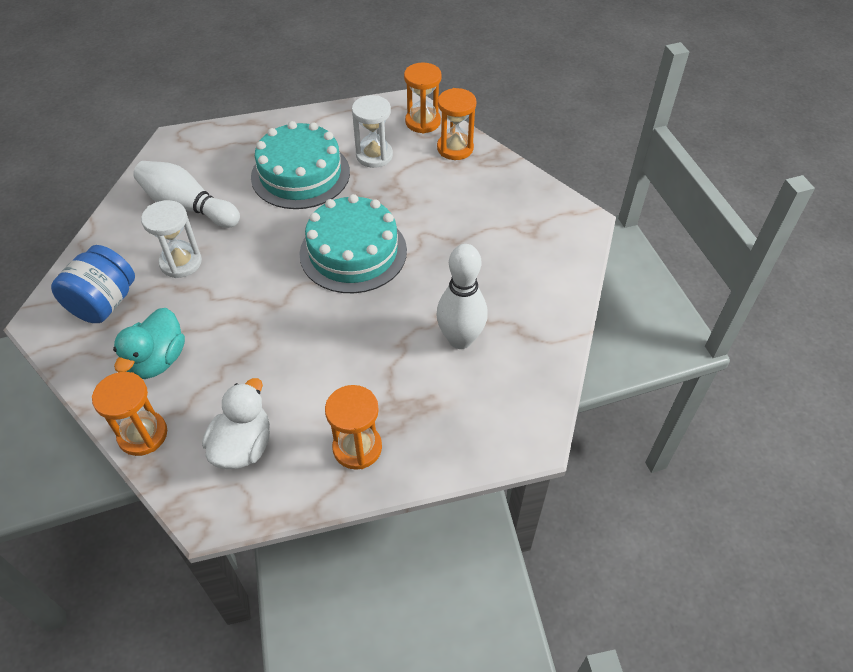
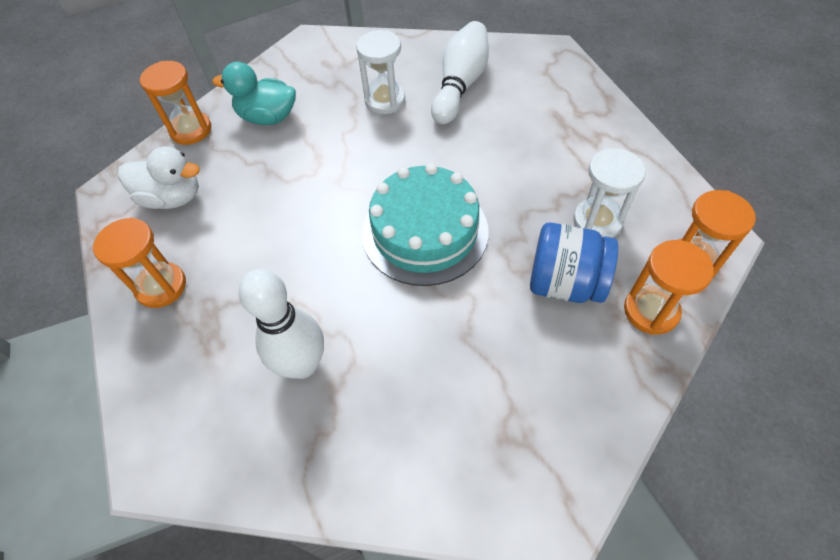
camera: 85 degrees right, 5 degrees up
(104, 303) = (329, 67): blue jar -> blue jar (564, 283)
(300, 174) = (537, 158): turquoise cake -> none

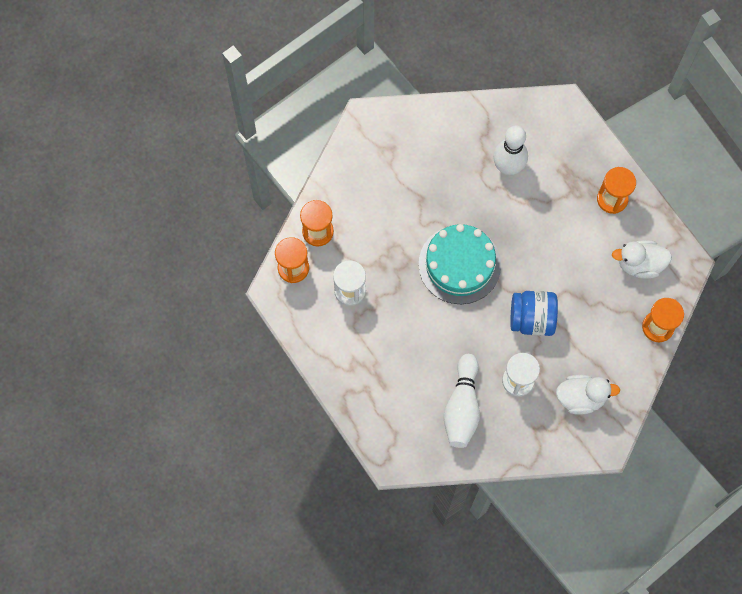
camera: 165 degrees right, 15 degrees up
(268, 117) = (604, 349): turquoise duck -> none
(317, 79) = (581, 398): none -> white duck
(564, 283) = (368, 242): blue jar -> blue jar (532, 319)

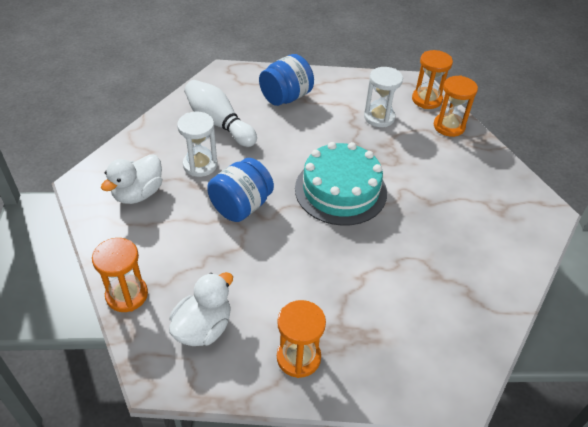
camera: 125 degrees right, 25 degrees down
(384, 381) = (286, 97): none -> blue jar
(508, 167) = (414, 287): white bowling pin -> none

